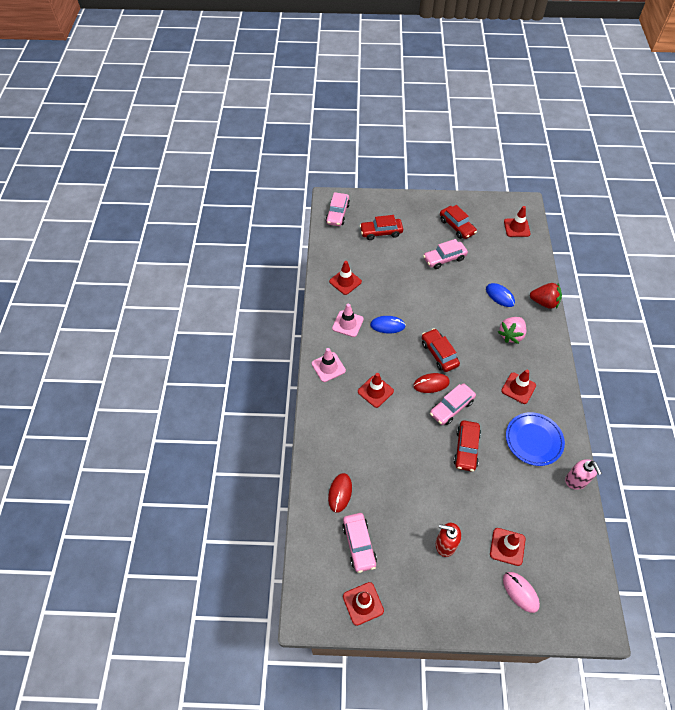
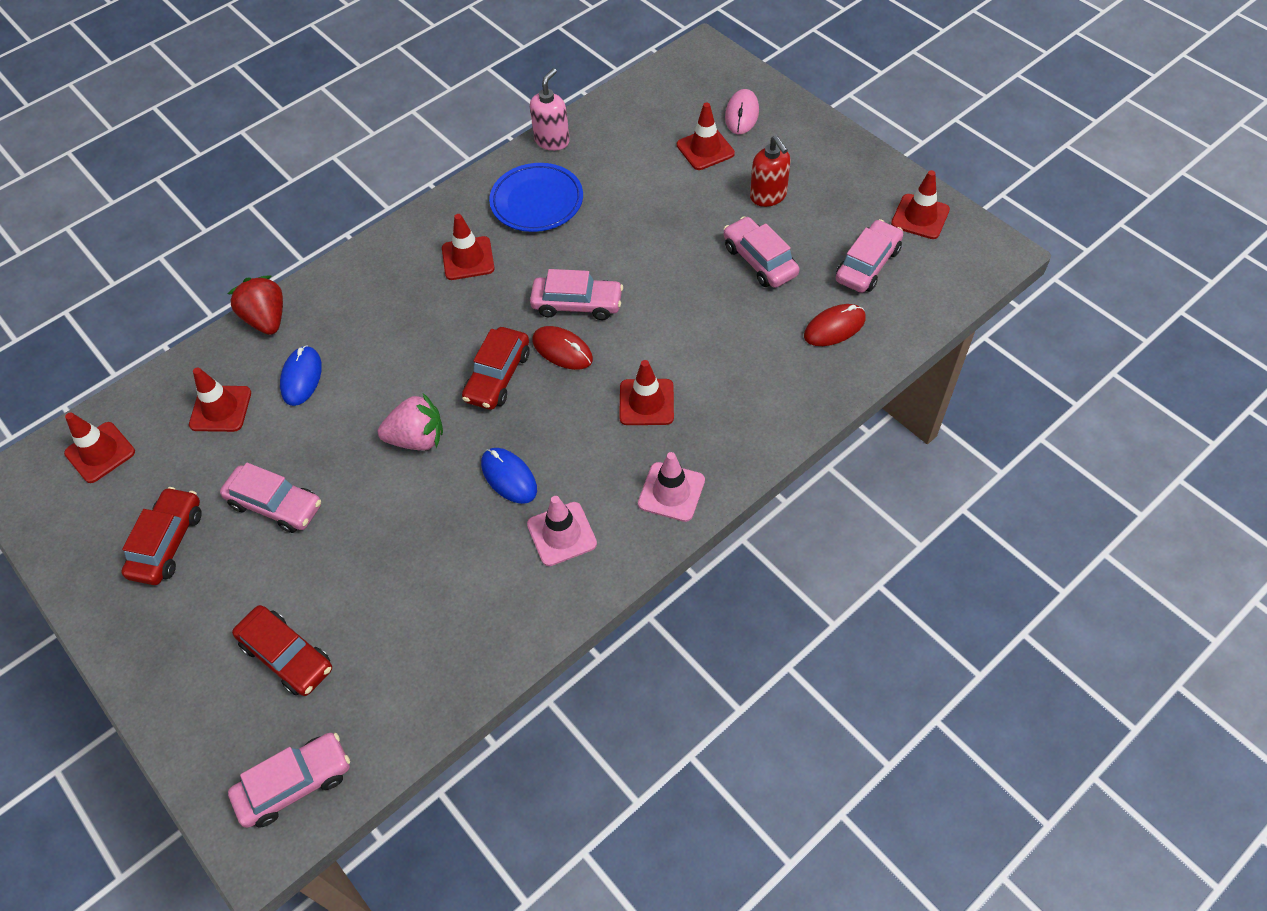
camera: 130 degrees left, 0 degrees up
(345, 281) = (472, 613): red traffic cone -> red traffic cone (220, 409)
(407, 500) = (760, 260): none -> pink car
(466, 449) = (623, 253): red car -> none
(511, 335) = (374, 319): pink strawberry -> pink strawberry (417, 439)

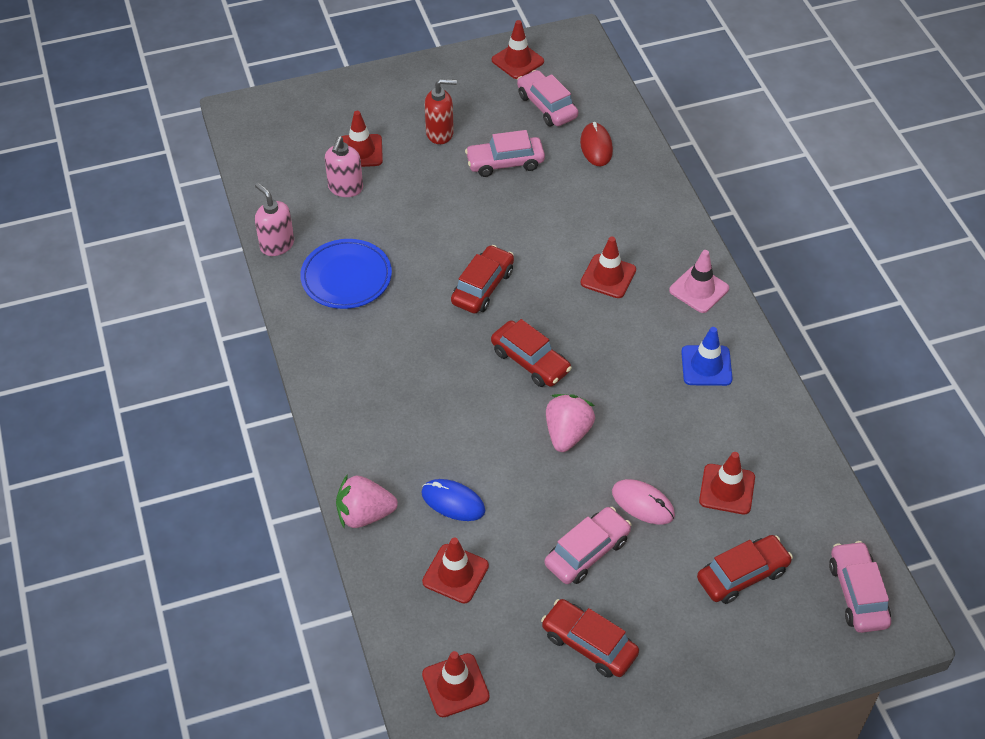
camera: 70 degrees left, 5 degrees down
(266, 319) = (364, 514): red strawberry -> pink strawberry
(468, 258) = (384, 344): red traffic cone -> red traffic cone (727, 489)
(509, 477) = (637, 383): blue mouse -> none
(561, 534) = (706, 366): pink traffic cone -> blue traffic cone
(562, 350) = (526, 311): red mouse -> none
(577, 304) = (483, 287): pink car -> red car
(650, 158) = (345, 188): none -> pink soap dispenser
(742, 114) = (336, 115): pink mouse -> pink mouse (643, 503)

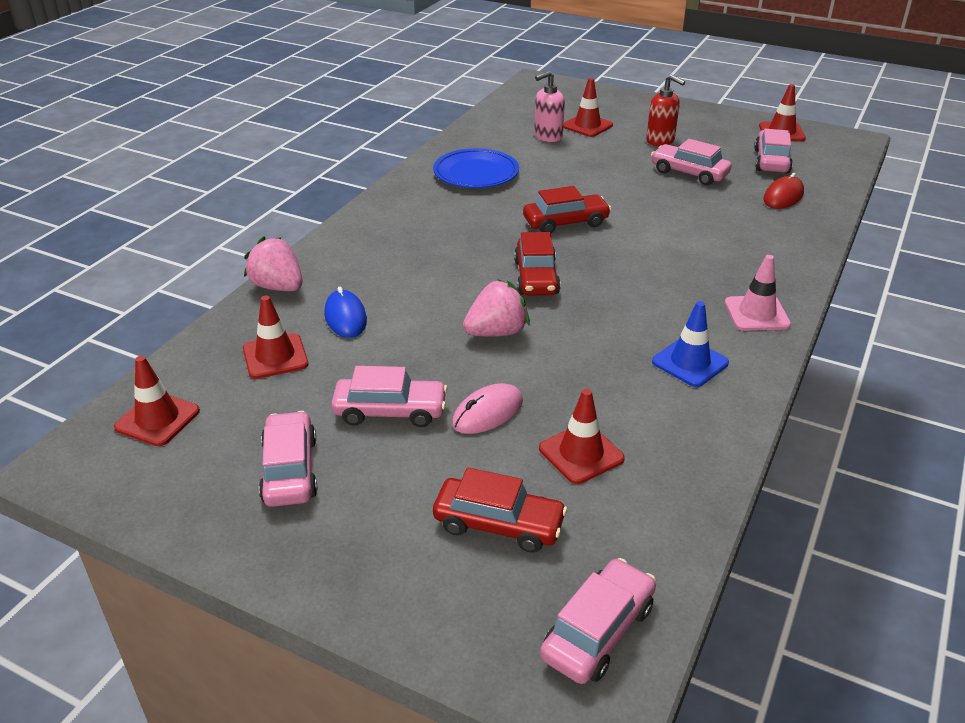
camera: 45 degrees right, 15 degrees down
(277, 244) = (458, 140): pink soap dispenser -> none
(589, 644) = (290, 470): red car -> pink car
(608, 276) = (681, 266): red traffic cone -> none
(643, 503) = (488, 412): pink mouse -> pink mouse turned 60 degrees clockwise

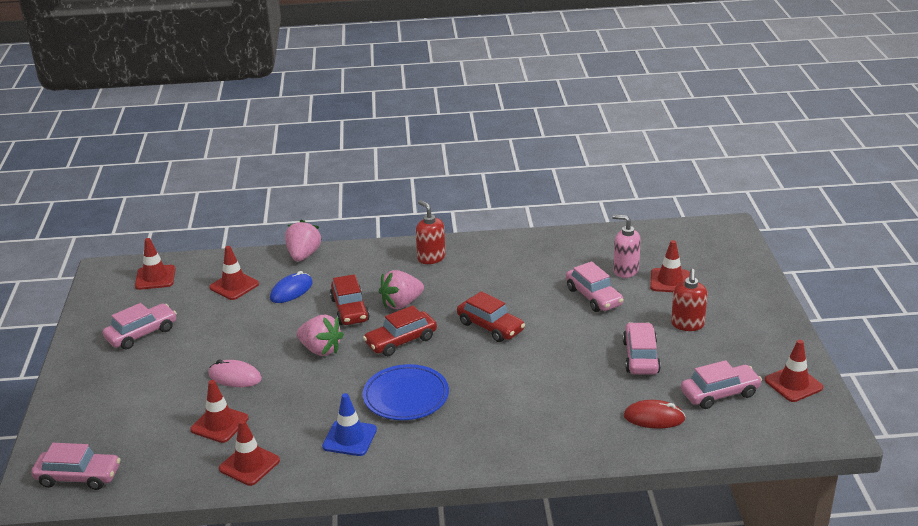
camera: 60 degrees right, 5 degrees down
(390, 411) = (212, 343): pink car -> pink car (593, 297)
(398, 214) = (431, 258): none -> red soap dispenser
(464, 256) = (401, 303): none -> pink strawberry
(476, 174) = (524, 264): blue plate -> blue plate (406, 397)
(498, 524) = (140, 416): red car -> red car (349, 310)
(687, 451) = (249, 464): none -> red traffic cone
(756, 314) = (440, 452): pink traffic cone -> none

